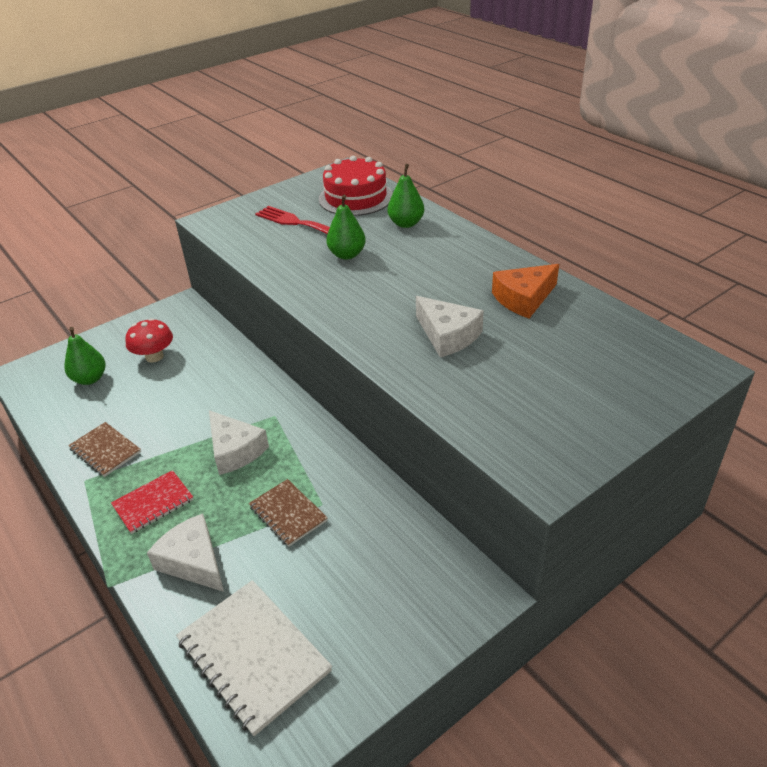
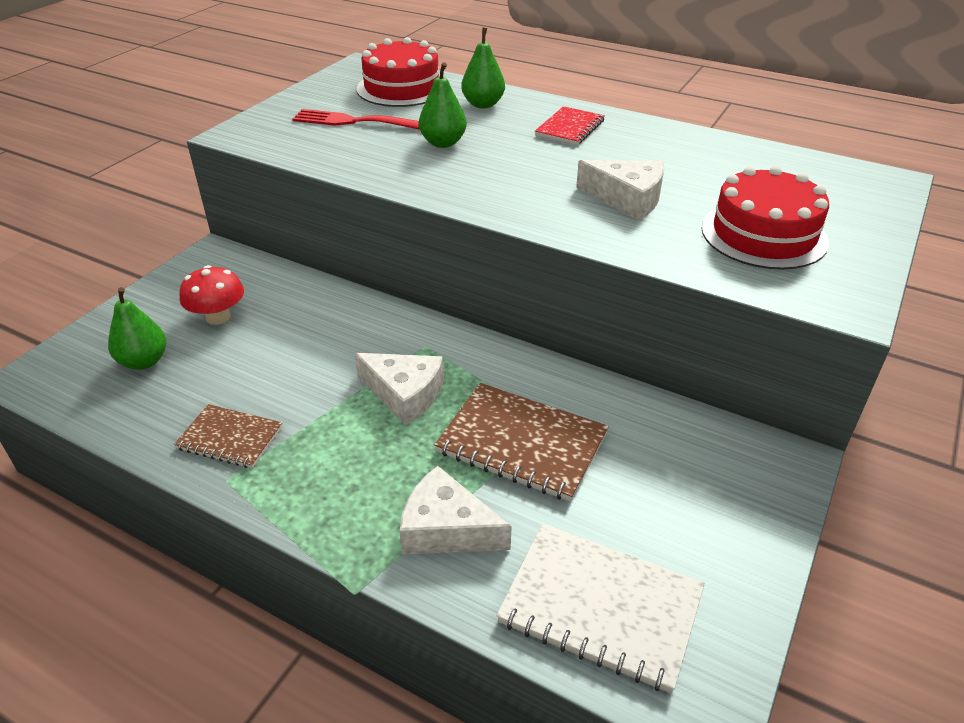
camera: 25 degrees left, 0 degrees up
(153, 503) = (343, 479): red notebook -> red notebook (570, 128)
(288, 514) = (522, 443): brown notebook -> brown notebook, size x1.66
(524, 299) = (672, 152): orange cheese -> none
(533, 395) = (764, 234): none -> red cake

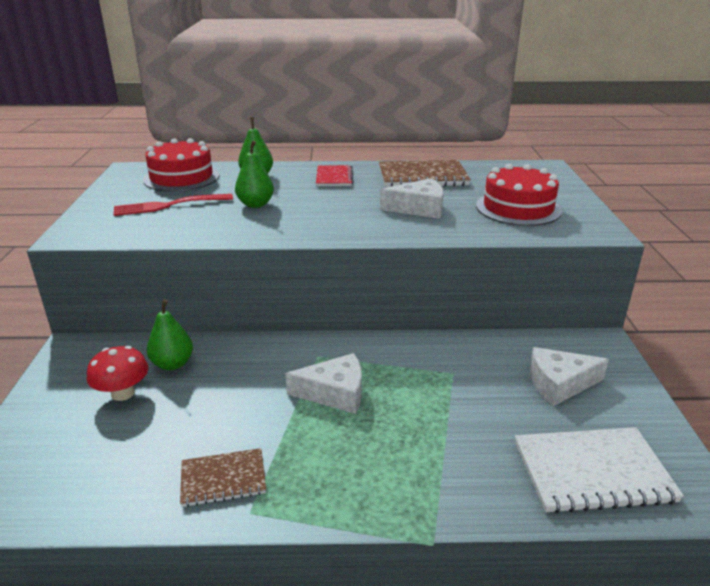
camera: 30 degrees left, 10 degrees down
(144, 361) = (81, 452): green pear -> green pear (173, 364)
(446, 529) = (452, 469): white cheese -> white cheese (559, 384)
(522, 443) = (446, 393): brown notebook -> brown notebook (422, 176)

